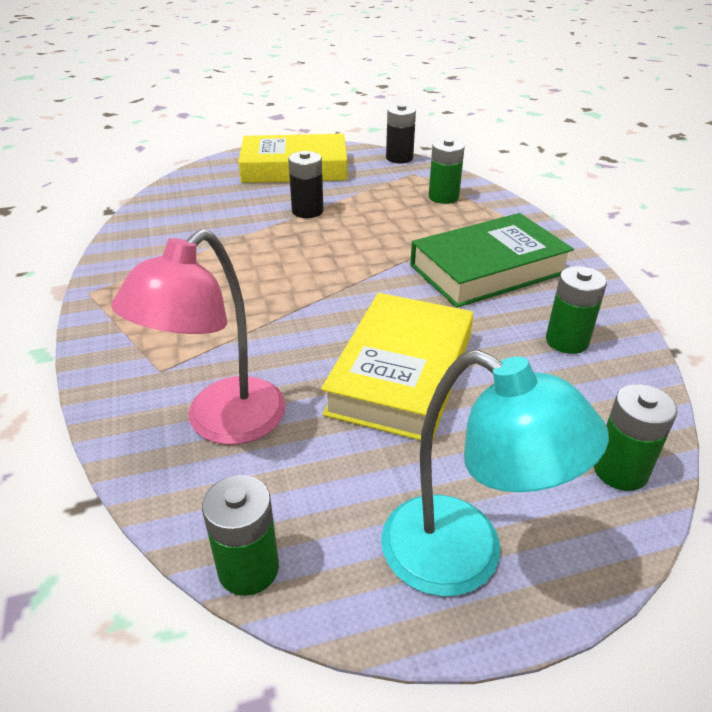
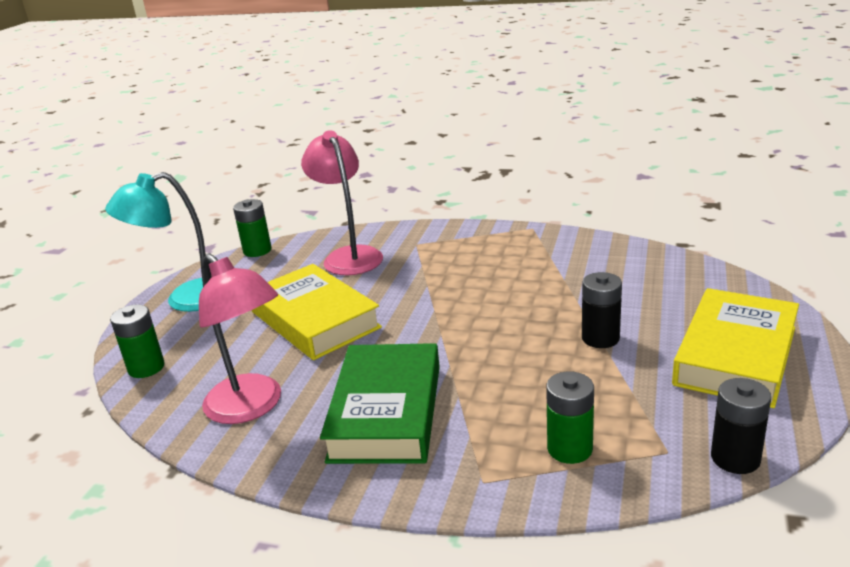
camera: 125 degrees right, 10 degrees down
(567, 341) = (251, 407): green battery -> pink lamp

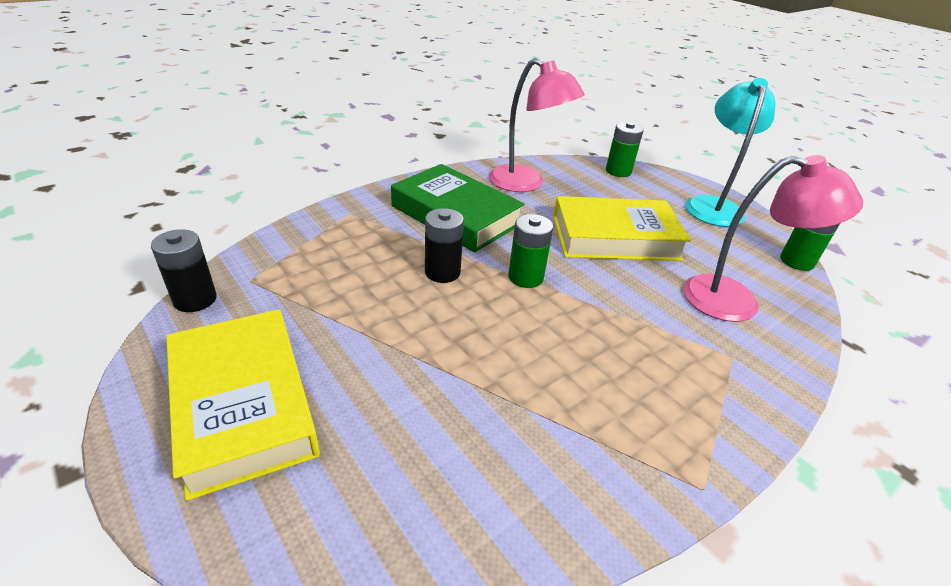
camera: 120 degrees right, 10 degrees up
(251, 407) = (526, 184): pink lamp -> pink lamp turned 135 degrees counterclockwise
(569, 449) = (319, 250): green battery -> green battery (525, 277)
(600, 338) = (393, 347): black battery -> black battery (442, 272)

